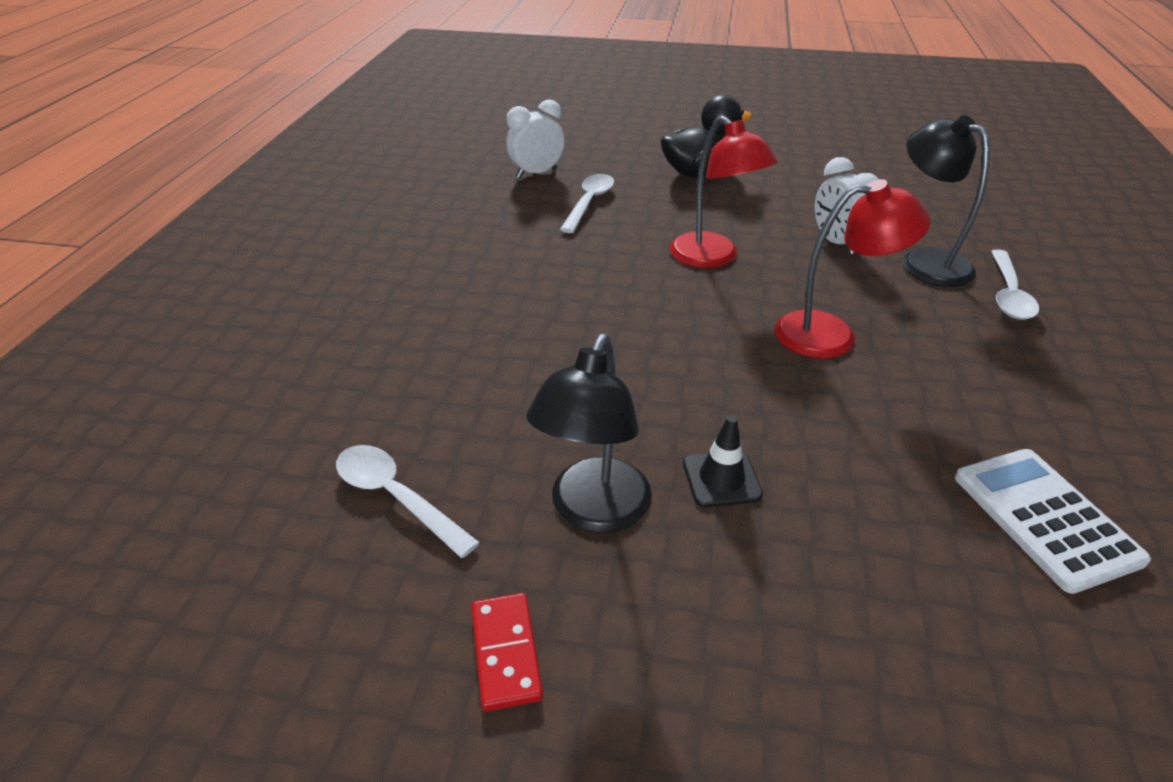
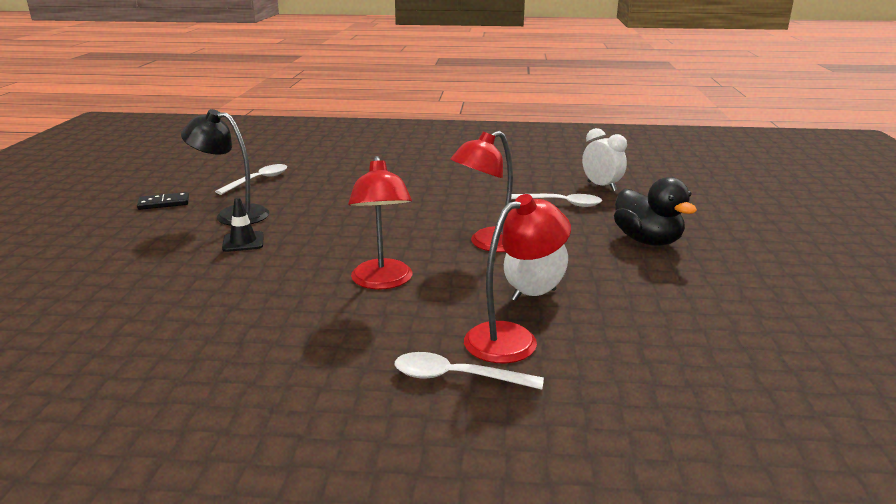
camera: 85 degrees right, 15 degrees down
(505, 653) = (164, 203): red domino -> black domino
(925, 261) = (513, 338): black lamp -> red lamp
(1045, 518) = (166, 336): white calculator -> none

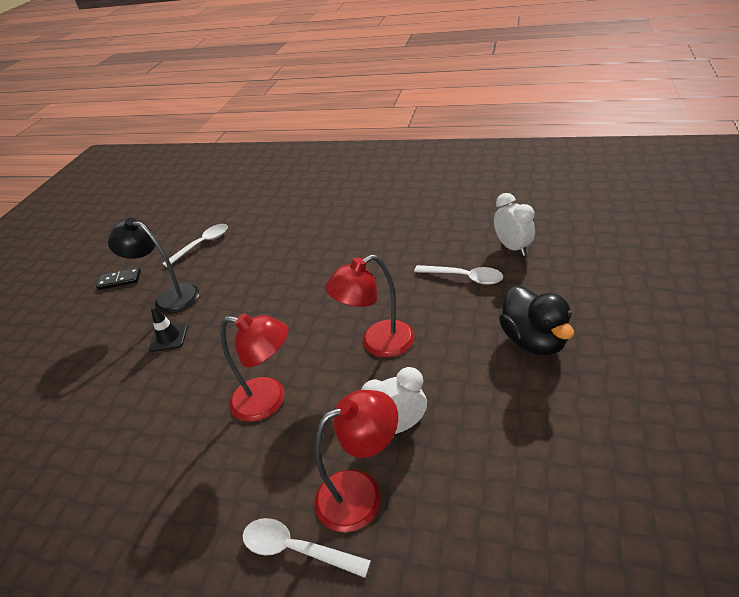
camera: 15 degrees right, 15 degrees up
(382, 282) = (269, 401): red lamp -> red lamp turned 75 degrees counterclockwise

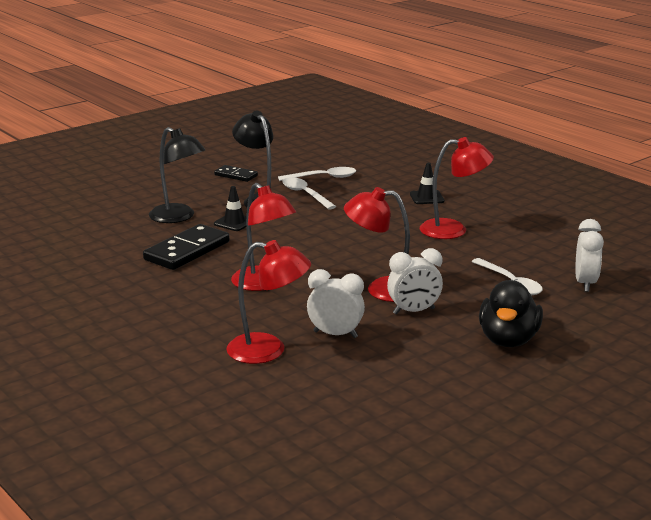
camera: 30 degrees right, 15 degrees down
(106, 361) = (178, 217): none -> black lamp
(153, 401) = (187, 251): none -> black domino
(296, 549) = (197, 353): white spoon -> white spoon (305, 194)
(307, 224) = (426, 197): none -> black traffic cone
(362, 246) = (453, 230): none -> red lamp
(430, 354) = (413, 311): none -> white clock

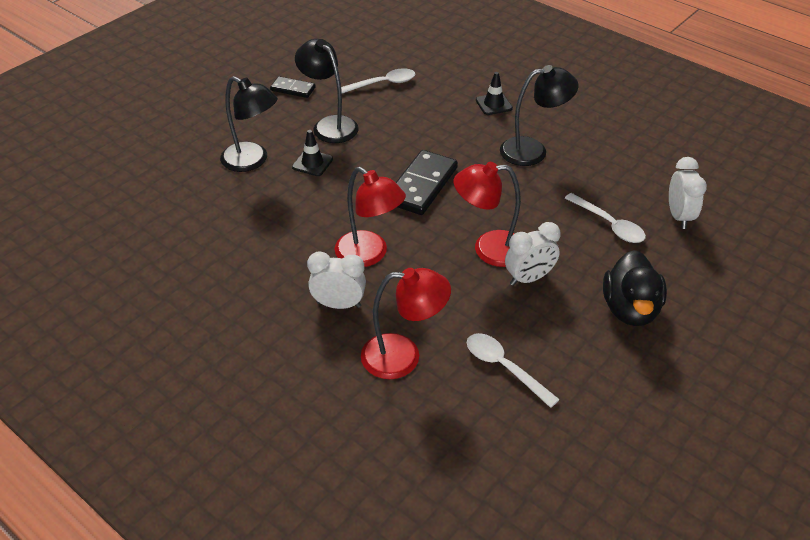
camera: 10 degrees left, 20 degrees up
(187, 251) = (276, 213): black domino -> black domino (421, 185)
(305, 194) = (372, 112): white spoon -> white spoon (504, 367)
(335, 334) = (462, 323): white clock -> white clock (338, 304)
(453, 230) = (533, 150): red lamp -> black lamp

